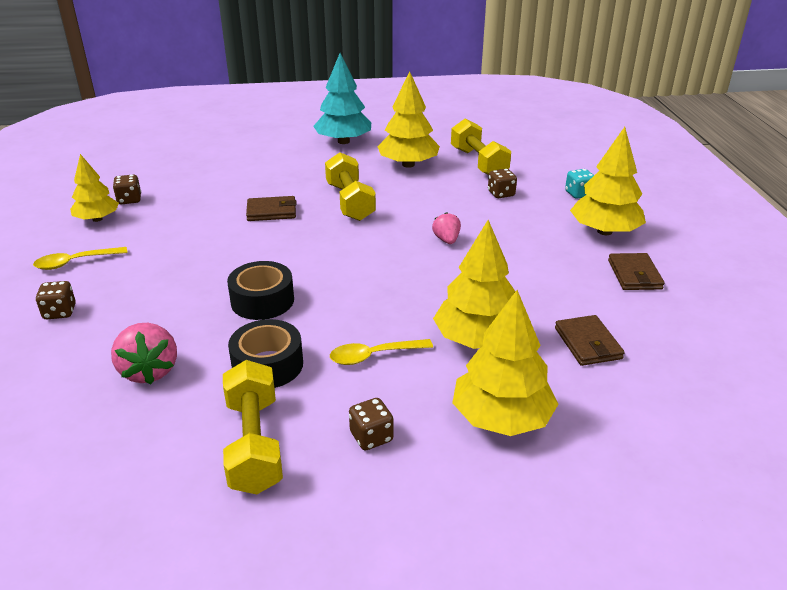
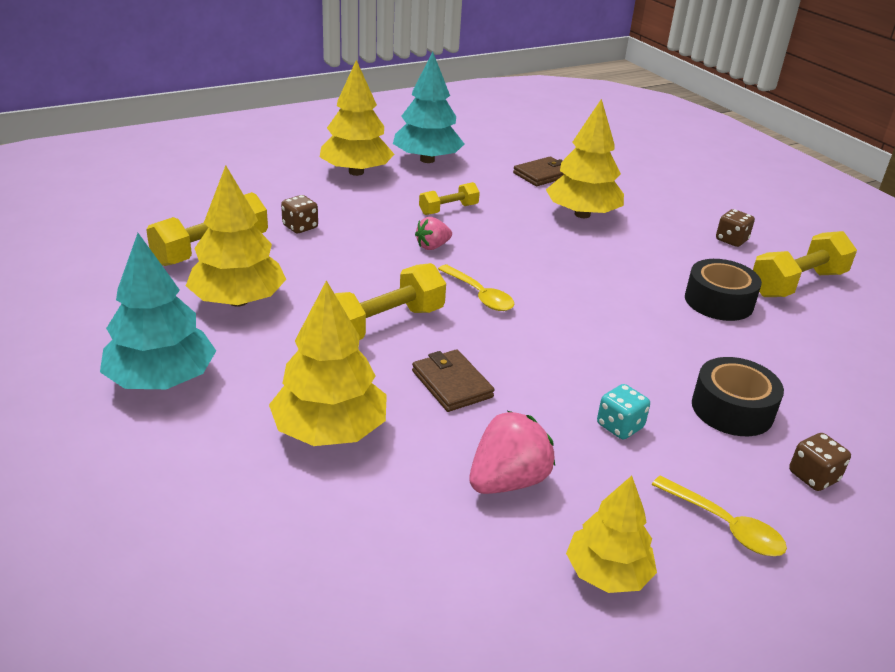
camera: 115 degrees left, 0 degrees up
(129, 200) = (520, 565): brown dice -> none
(149, 371) = (801, 364): pink strawberry -> pink strawberry (507, 481)
(262, 301) = (640, 331): black tape -> black tape (732, 409)
(373, 356) = (650, 254): yellow spoon -> yellow spoon (480, 295)
(501, 418) = (657, 198): yellow tree -> yellow tree (330, 431)
(512, 262) = (448, 209): none -> yellow dumbbell
(578, 194) = (277, 186): turquoise dice -> turquoise dice (620, 426)
(634, 275) = (427, 160): brown wallet -> turquoise tree

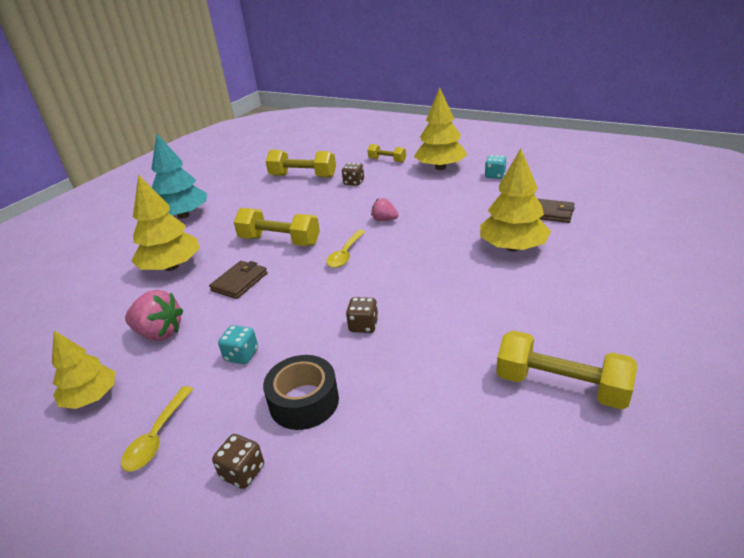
camera: 65 degrees right, 0 degrees up
(238, 301) = (263, 201): yellow tree -> none
(427, 160) = (495, 175): turquoise tree -> turquoise dice
(448, 209) = (439, 206): yellow dumbbell -> yellow dumbbell (387, 160)
(718, 301) = (463, 349): black tape -> none
(731, 240) = (588, 325): brown dice -> brown dice (363, 325)

